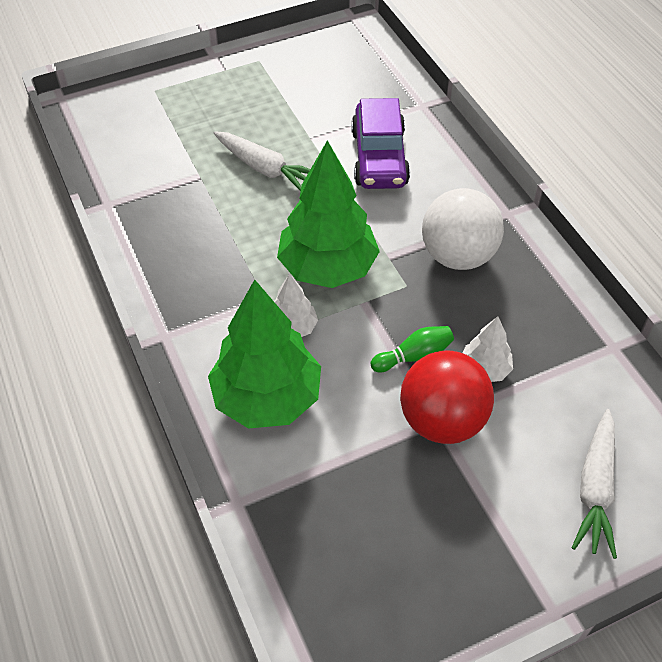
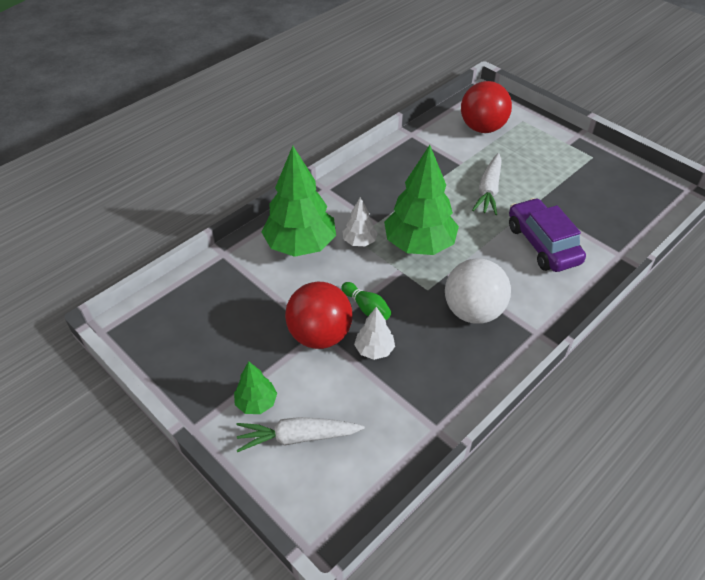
camera: 70 degrees right, 5 degrees down
(143, 131) = (482, 128): none -> red ball
(379, 158) = (542, 244): purple car -> purple car turned 90 degrees clockwise
(531, 523) = (256, 403): none -> green tree

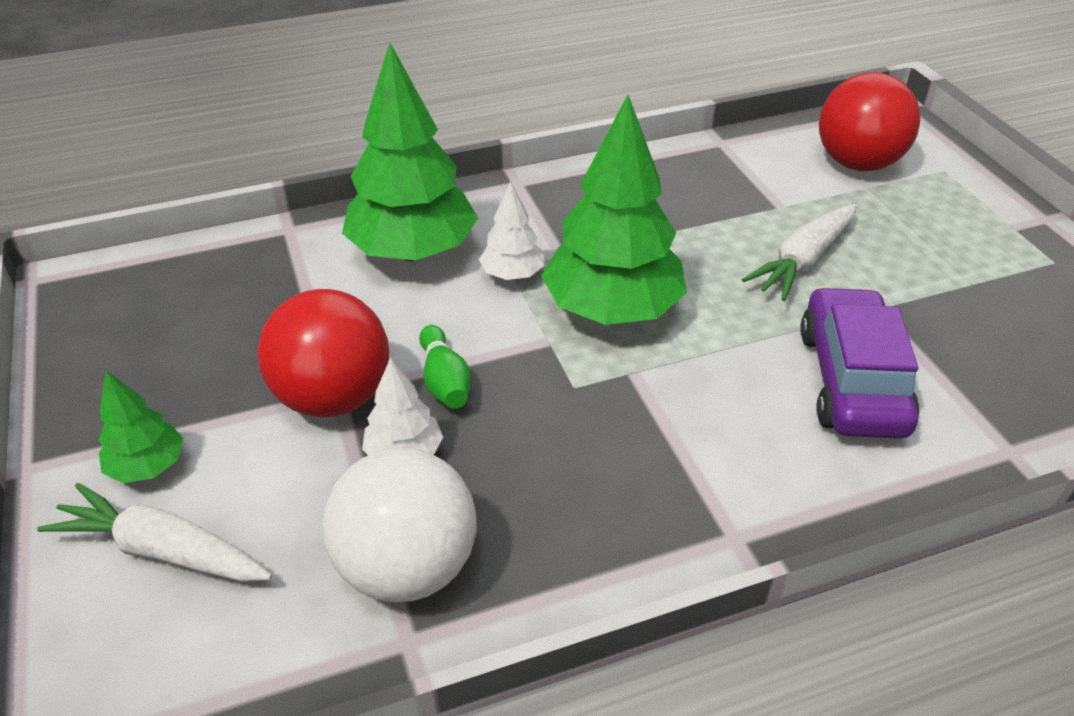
camera: 25 degrees right, 5 degrees down
(473, 311) = (632, 452): white ball -> white ball (407, 567)

